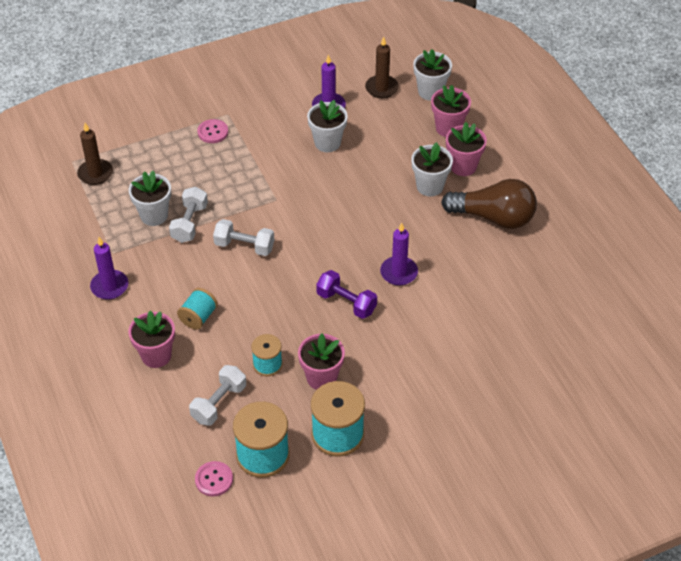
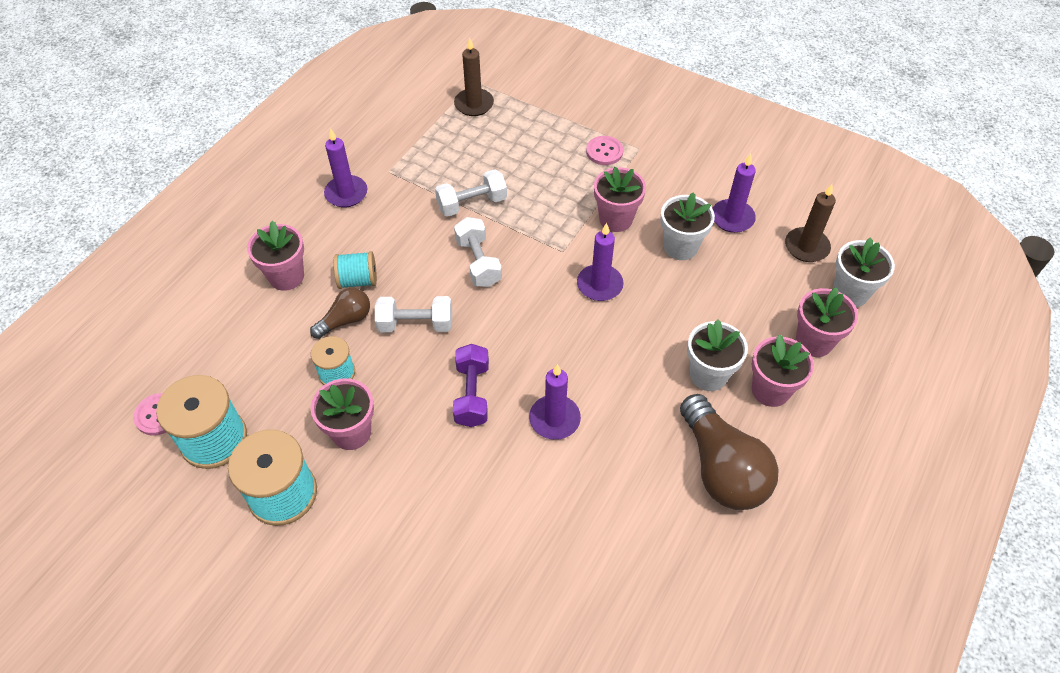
camera: 55 degrees right, 5 degrees up
(154, 215) = (459, 173): white flower pot -> none
(219, 403) = (259, 361): white dumbbell -> white dumbbell (416, 324)
(227, 340) = (345, 320): none -> brown light bulb
(275, 159) = (615, 219): none -> pink flower pot
(320, 197) = (599, 285): none -> purple candle

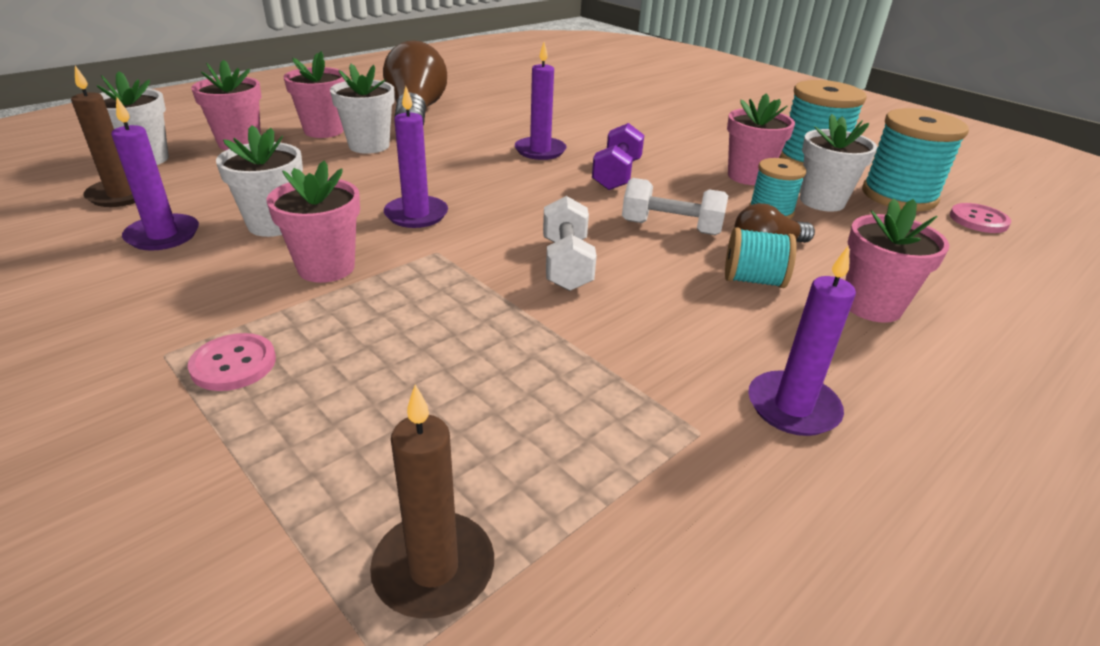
camera: 165 degrees left, 20 degrees down
(289, 405) = (822, 201): none -> white flower pot
(472, 203) = (544, 336): white dumbbell -> none

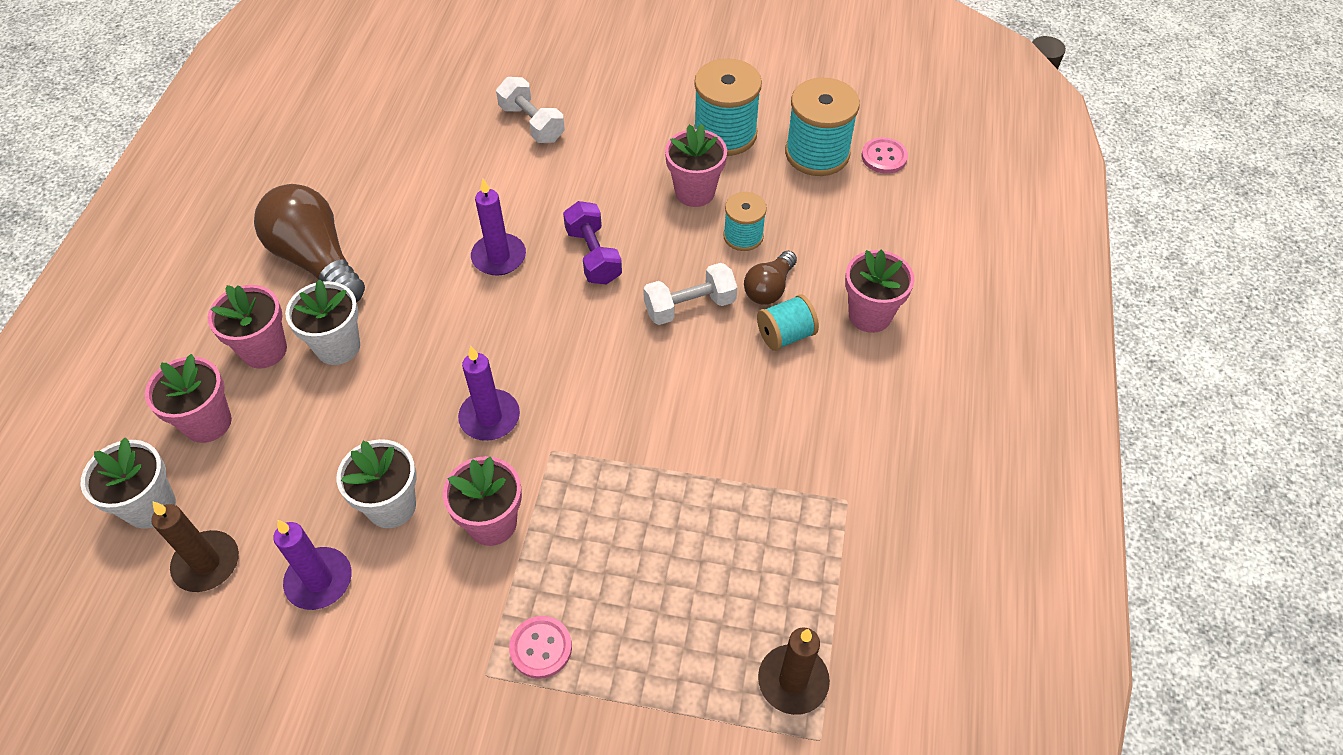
camera: 35 degrees left, 20 degrees up
(566, 264) = (654, 401): white dumbbell -> white dumbbell (532, 123)
(793, 407) = (879, 445): purple candle -> none
(822, 201) = (769, 197): white flower pot -> none

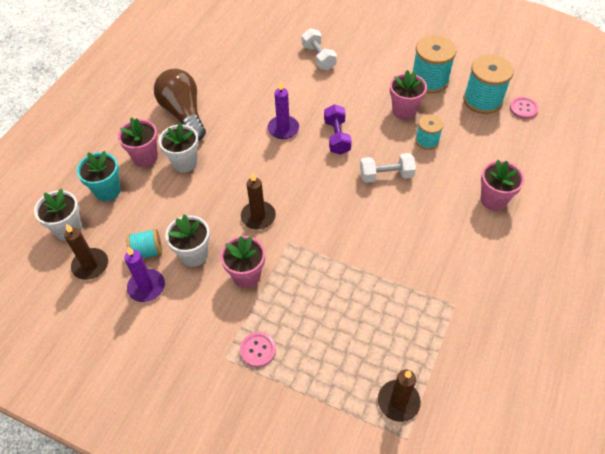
camera: 15 degrees right, 0 degrees up
(208, 423) = (107, 190): pink flower pot -> turquoise flower pot
(489, 417) = (258, 217): purple candle -> brown candle
(769, 288) = (436, 173): brown light bulb -> none
(785, 335) = (439, 202): turquoise spool -> turquoise spool (147, 251)

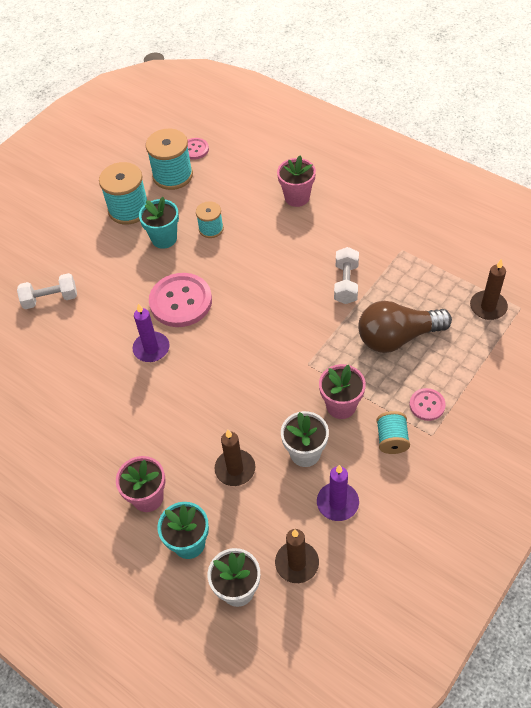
camera: 75 degrees left, 0 degrees up
(147, 251) = (291, 500): turquoise spool -> turquoise spool (392, 439)
(184, 114) = (89, 449): brown light bulb -> brown light bulb (397, 337)
(184, 162) = (170, 454): white flower pot -> none
(258, 217) = (269, 387): brown candle -> brown candle (235, 469)
(337, 137) = (181, 301): purple dumbbell -> pink button
(386, 175) = (245, 269): white dumbbell -> white dumbbell (346, 283)
(404, 111) = (164, 239): pink flower pot -> turquoise flower pot

